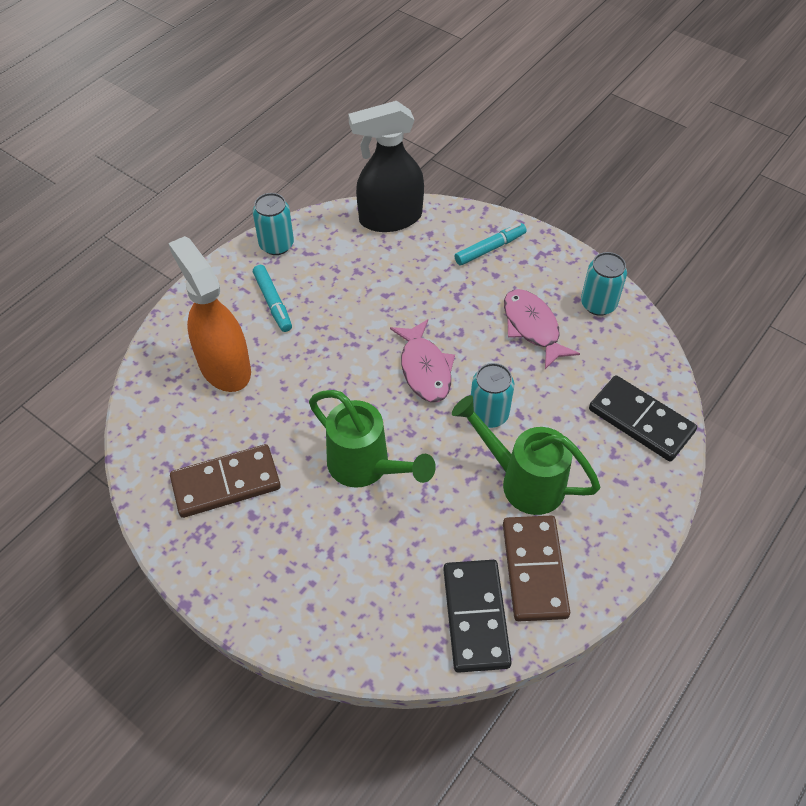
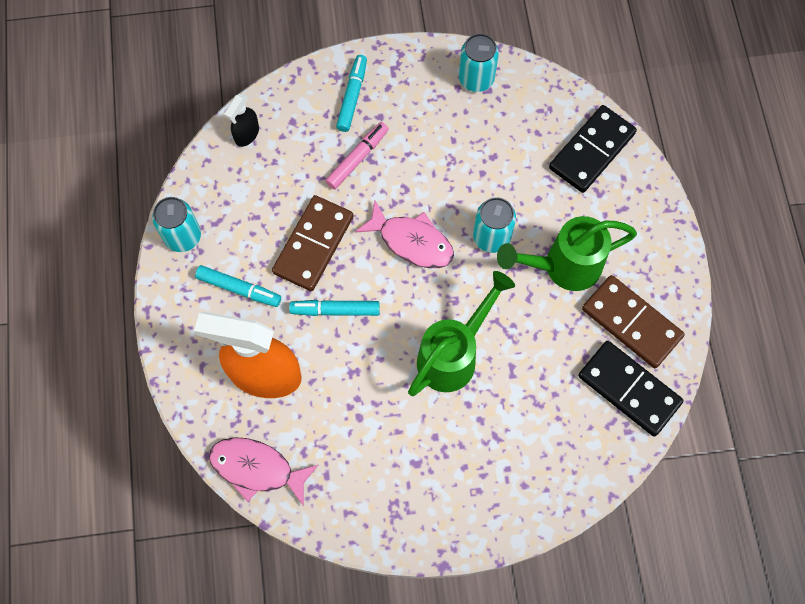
camera: 45 degrees left, 15 degrees up
(226, 483) = (372, 459): brown domino -> brown domino (313, 245)
(319, 368) = (336, 310): none -> turquoise marker
(367, 467) = (454, 354): green watering can -> green watering can turned 45 degrees counterclockwise
(389, 218) = (246, 134): black spray bottle -> black spray bottle, size x0.47
(448, 288) = (357, 159): none -> pink marker
(532, 327) = (451, 139): pink fish -> pink fish (257, 469)
(640, 421) = (592, 151): black domino -> black domino turned 45 degrees counterclockwise

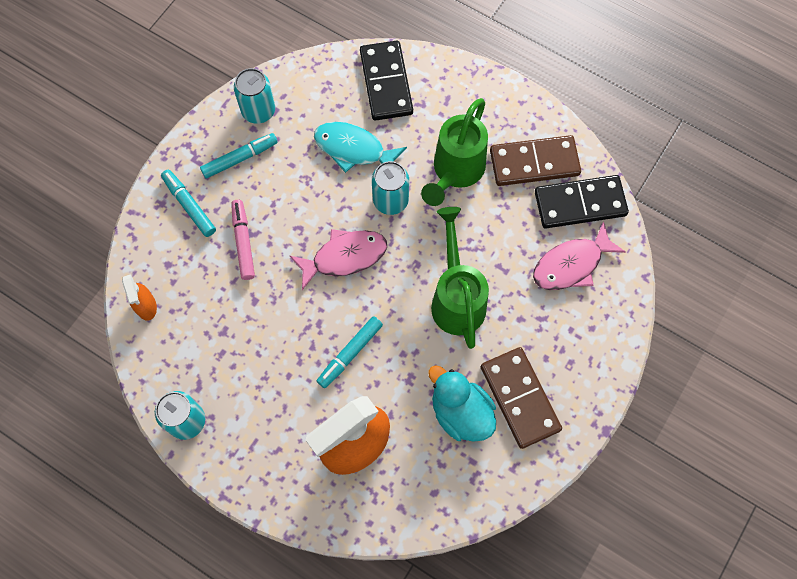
camera: 50 degrees left, 0 degrees up
(238, 288) = (269, 411): turquoise marker -> turquoise marker (239, 159)
(246, 134) = (146, 306): black spray bottle -> orange spray bottle
(257, 469) = (425, 509): pink fish -> pink fish (571, 264)
(313, 245) = (284, 328): brown domino -> brown domino (520, 398)
(359, 434) = (460, 412): none -> turquoise duck
(509, 174) = (354, 149): none -> turquoise fish

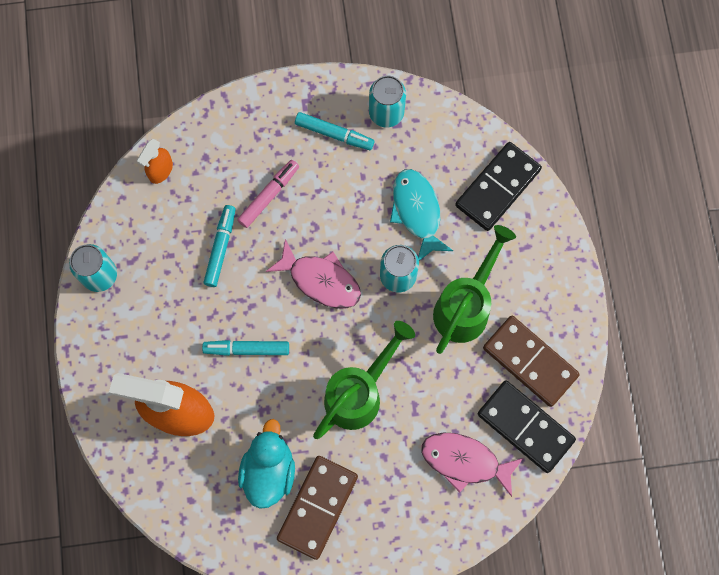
camera: 50 degrees right, 5 degrees up
(189, 206) = (264, 132): turquoise marker -> turquoise marker (220, 248)
(455, 172) = (466, 306): green watering can -> green watering can turned 135 degrees clockwise

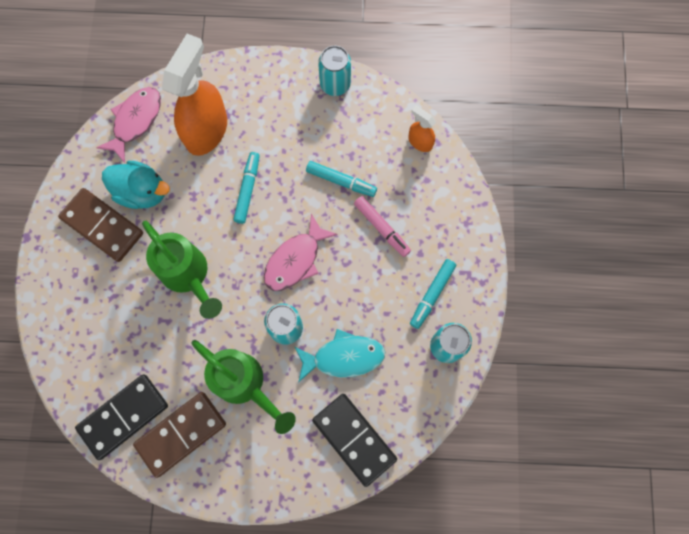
camera: 100 degrees right, 0 degrees up
(465, 461) = (107, 356): pink fish -> pink fish (135, 121)

